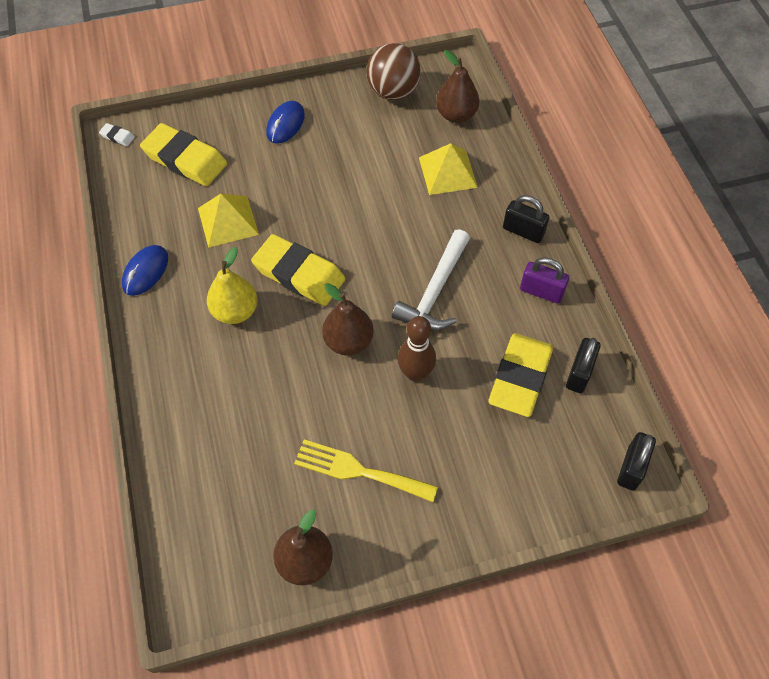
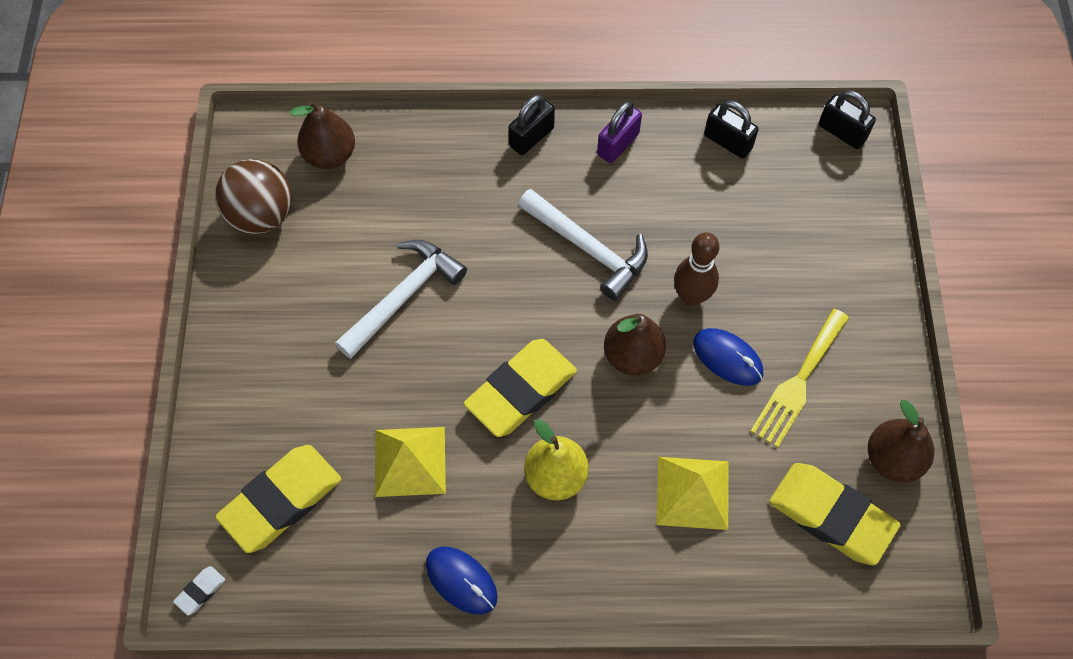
camera: 75 degrees left, 5 degrees up
(285, 124) = (267, 358): blue mouse -> blue mouse (727, 358)
(355, 185) = (403, 296): none -> white hammer
(447, 172) = (418, 189): yellow pyramid -> yellow pyramid (693, 492)
(520, 378) = (720, 197): yellow eraser -> yellow eraser (831, 516)

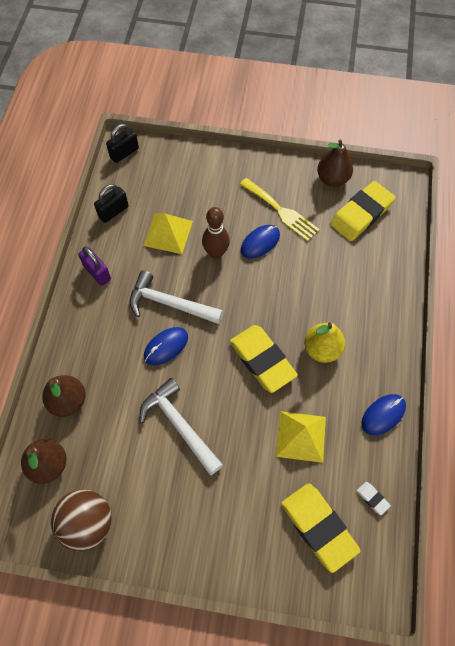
camera: 80 degrees left, 0 degrees up
(200, 591) = (378, 591): white eraser -> white eraser (372, 498)
(518, 257) = (166, 347): none -> blue mouse
(531, 137) = (75, 323): black padlock -> none
(588, 248) = (169, 304): white hammer -> white hammer turned 120 degrees counterclockwise
(632, 356) = (249, 292): brown pear -> brown pear (68, 401)
(693, 492) = (340, 277): yellow pyramid -> yellow pyramid (168, 233)

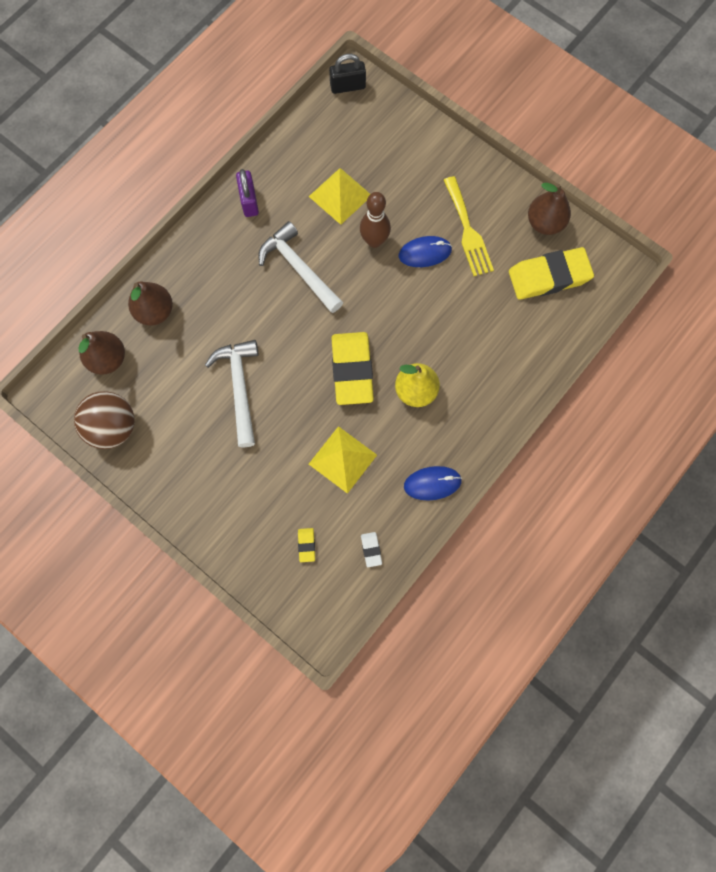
camera: 30 degrees right, 10 degrees up
(113, 211) = (300, 146): black padlock -> none
(166, 347) = (270, 308): blue mouse -> none
(318, 527) = (306, 545): yellow eraser -> yellow eraser, size x0.41

